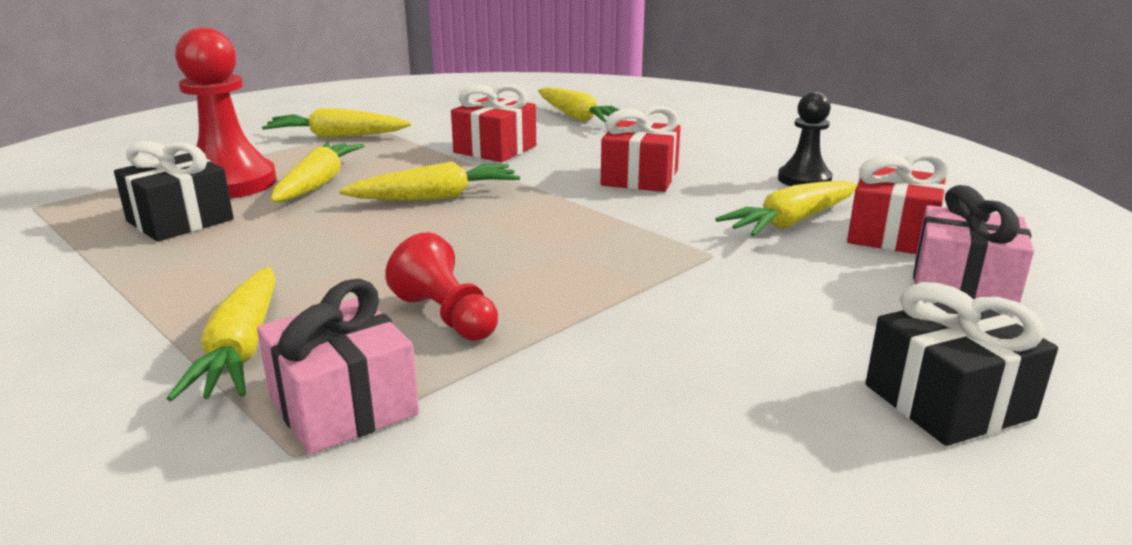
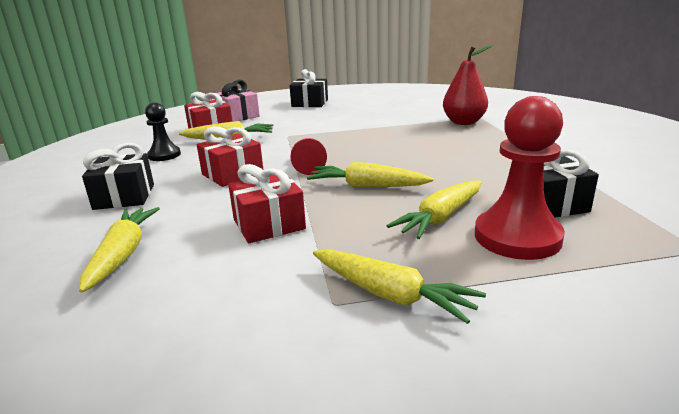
camera: 145 degrees left, 0 degrees up
(241, 349) = (496, 138): yellow carrot -> none
(343, 405) = (463, 122): pink gift -> red pear
(446, 316) = (415, 135): red pawn -> red pawn (309, 165)
(695, 139) = (124, 197): none -> black gift

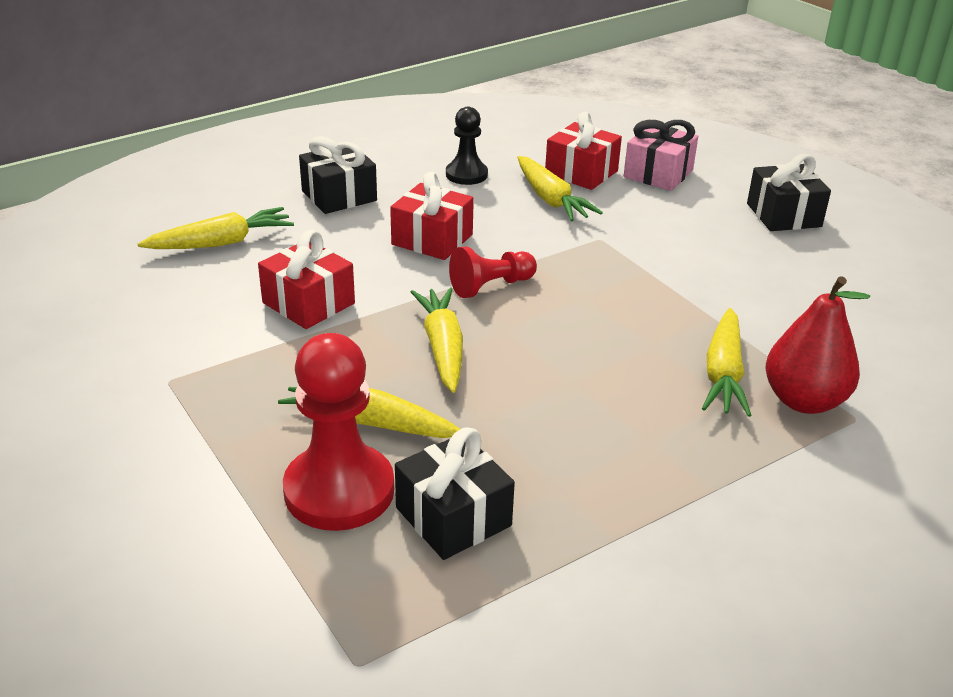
camera: 65 degrees right, 10 degrees up
(391, 295) = (189, 411): yellow carrot -> yellow carrot (723, 373)

